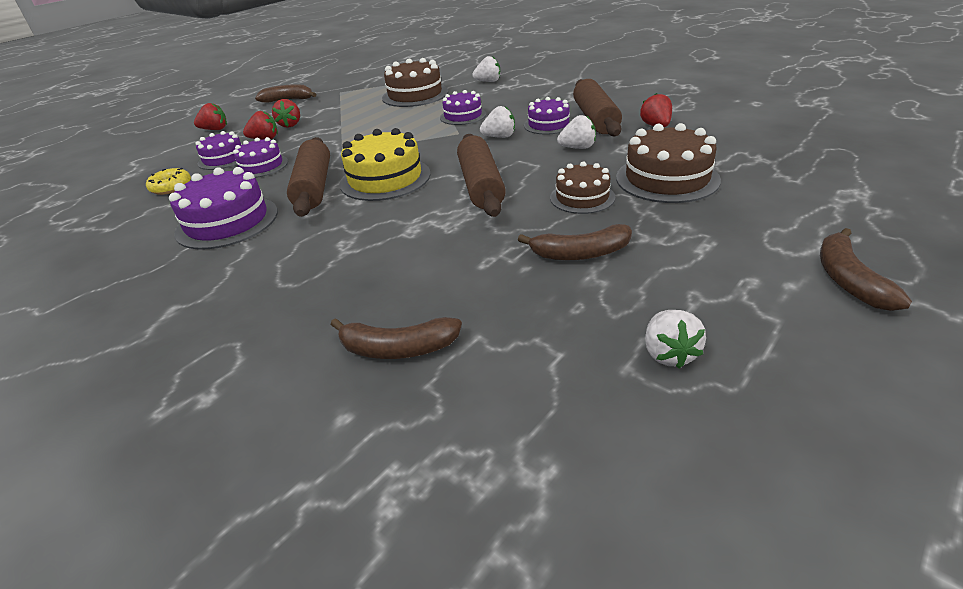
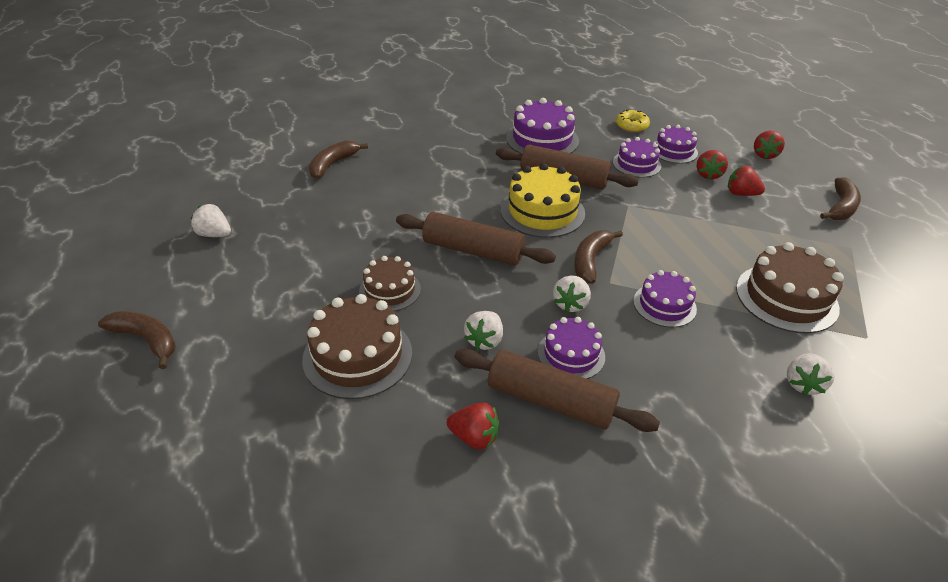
camera: 115 degrees right, 5 degrees up
(580, 253) = (325, 251): brown banana -> brown banana (590, 261)

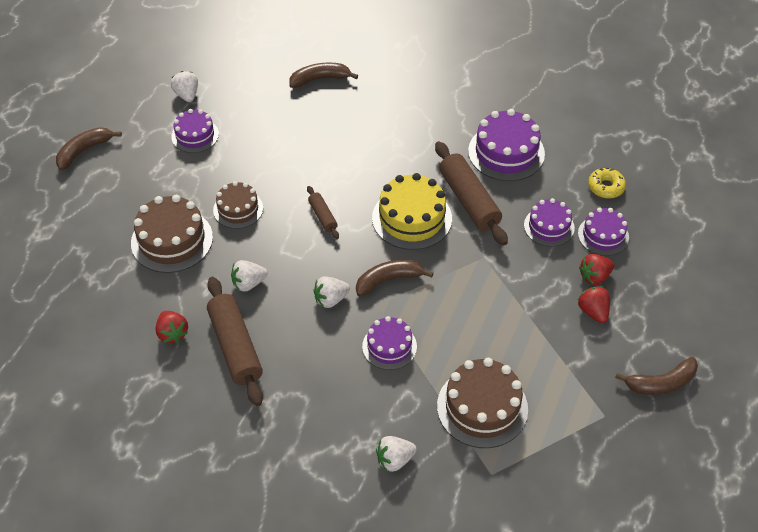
camera: 45 degrees right, 10 degrees up
(147, 340) = (84, 151): brown banana -> brown banana turned 120 degrees counterclockwise
(473, 250) = (322, 216): brown rolling pin -> brown rolling pin, size x0.50
(571, 354) = (285, 330): purple cake -> purple cake (195, 135)
(764, 155) = (681, 294): red strawberry -> none

